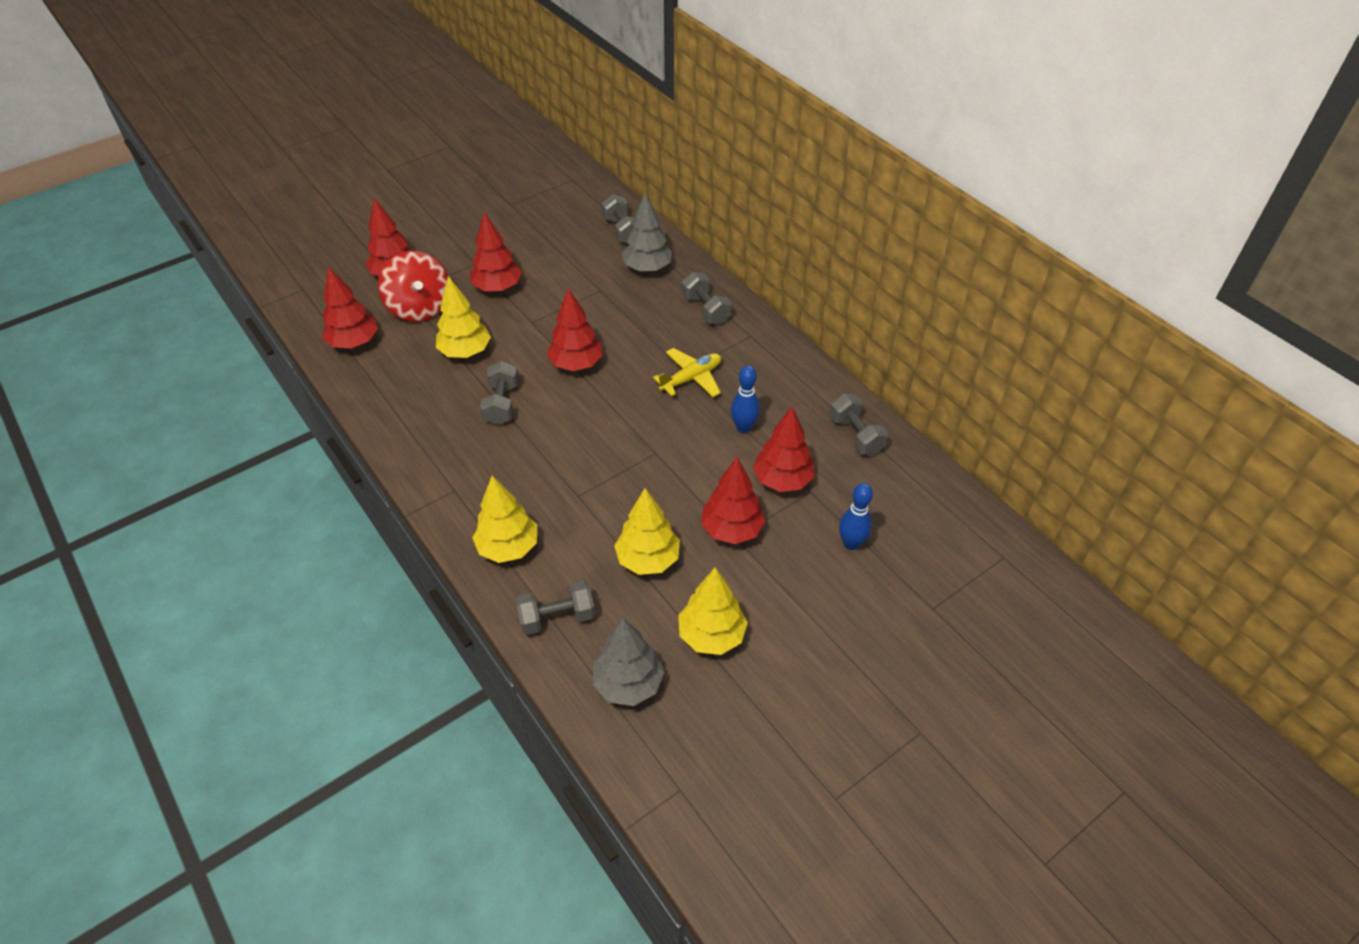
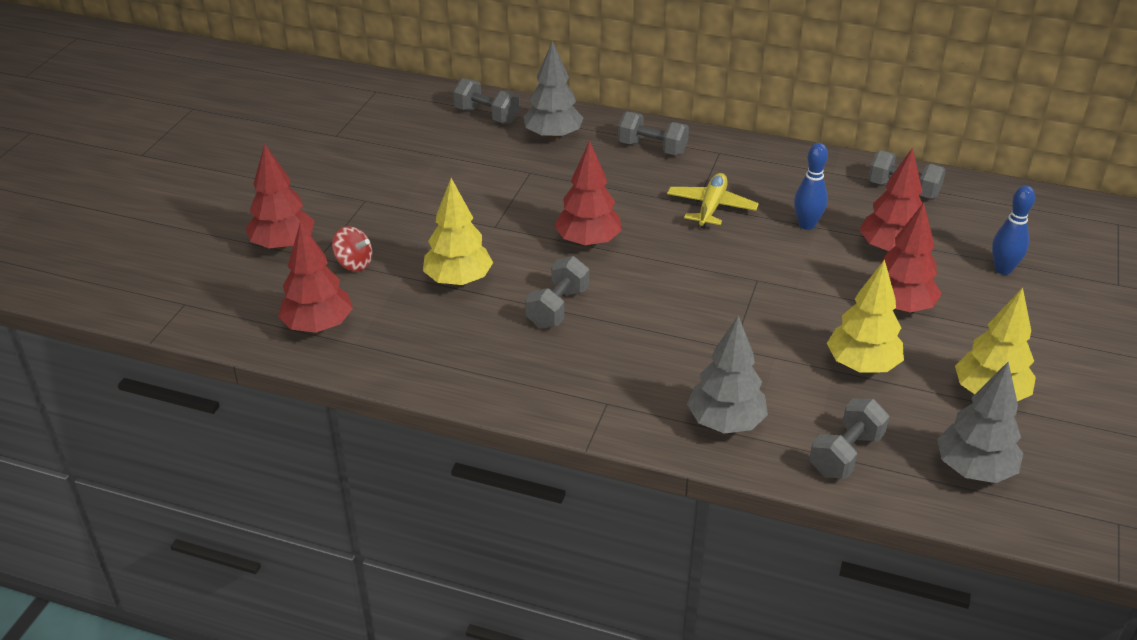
camera: 35 degrees left, 10 degrees down
(420, 308) = (354, 263): red spinning top -> red spinning top, size x0.52
(497, 288) = (419, 212): red tree -> none
(502, 404) = (557, 308): grey dumbbell -> grey dumbbell turned 60 degrees clockwise
(508, 547) = (725, 422): yellow tree -> grey tree

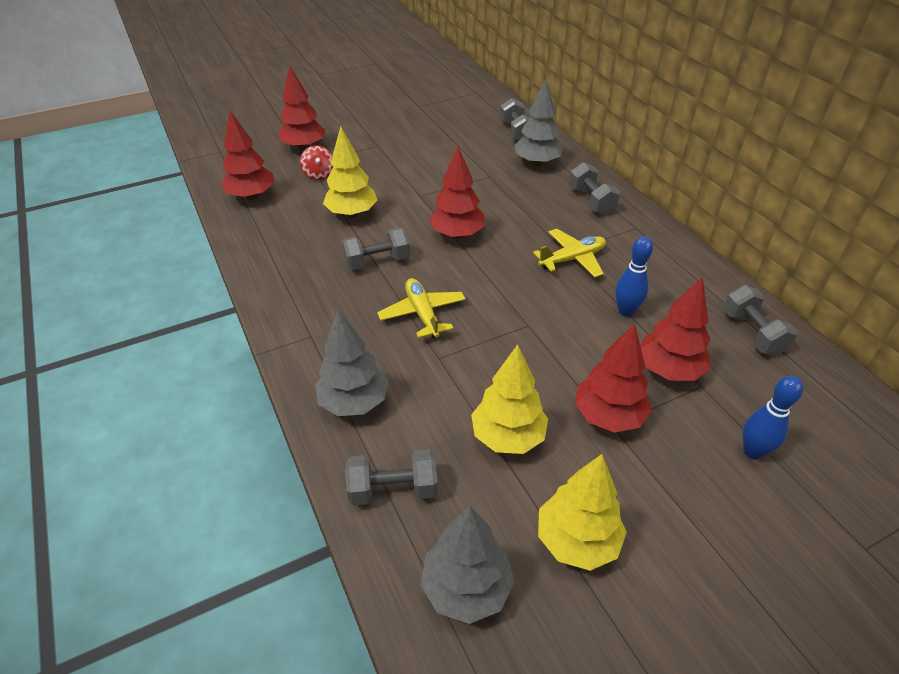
camera: 45 degrees right, 5 degrees up
(667, 324) = (422, 314): none -> yellow plane

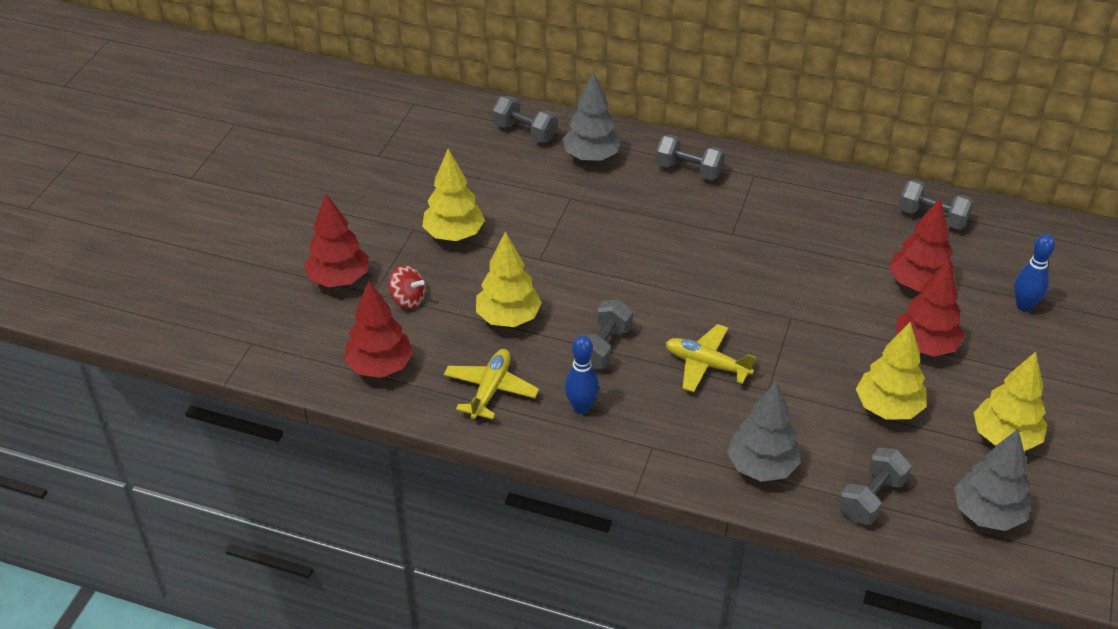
camera: 45 degrees left, 0 degrees up
(394, 159) = (454, 235): none -> yellow tree
(457, 234) = (629, 276): red tree -> none
(572, 259) = (746, 237): yellow plane -> yellow plane (490, 390)
(626, 311) = (838, 257): blue bowling pin -> blue bowling pin (581, 407)

